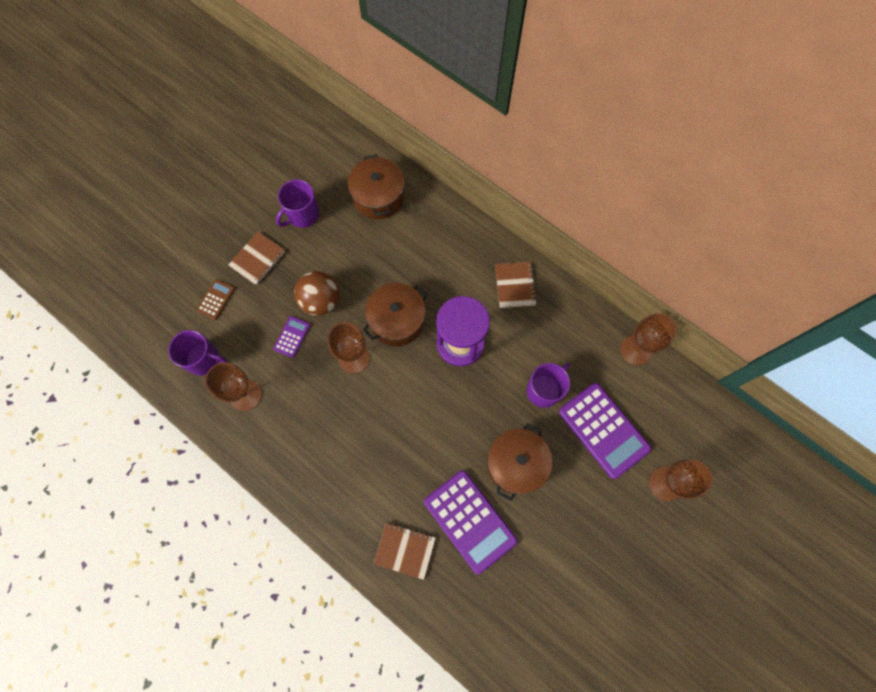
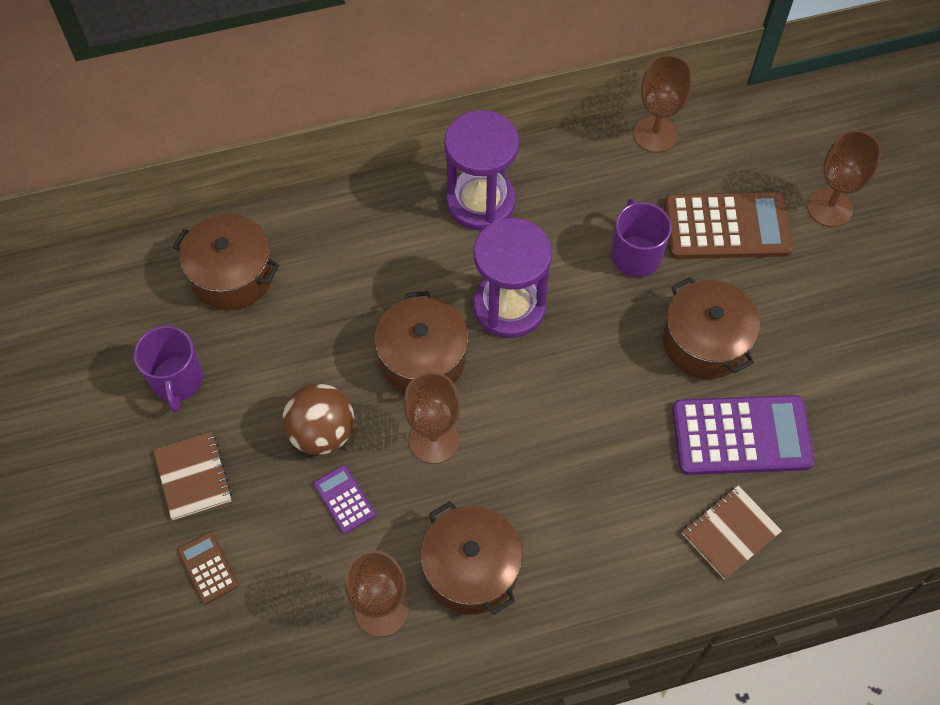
camera: 55 degrees left, 10 degrees down
(204, 359) = (286, 636): purple mug -> none
(294, 424) = (471, 569): none -> brown pot
(515, 285) = (480, 202): brown notebook -> purple hourglass
(603, 430) = (727, 227): purple calculator -> brown calculator

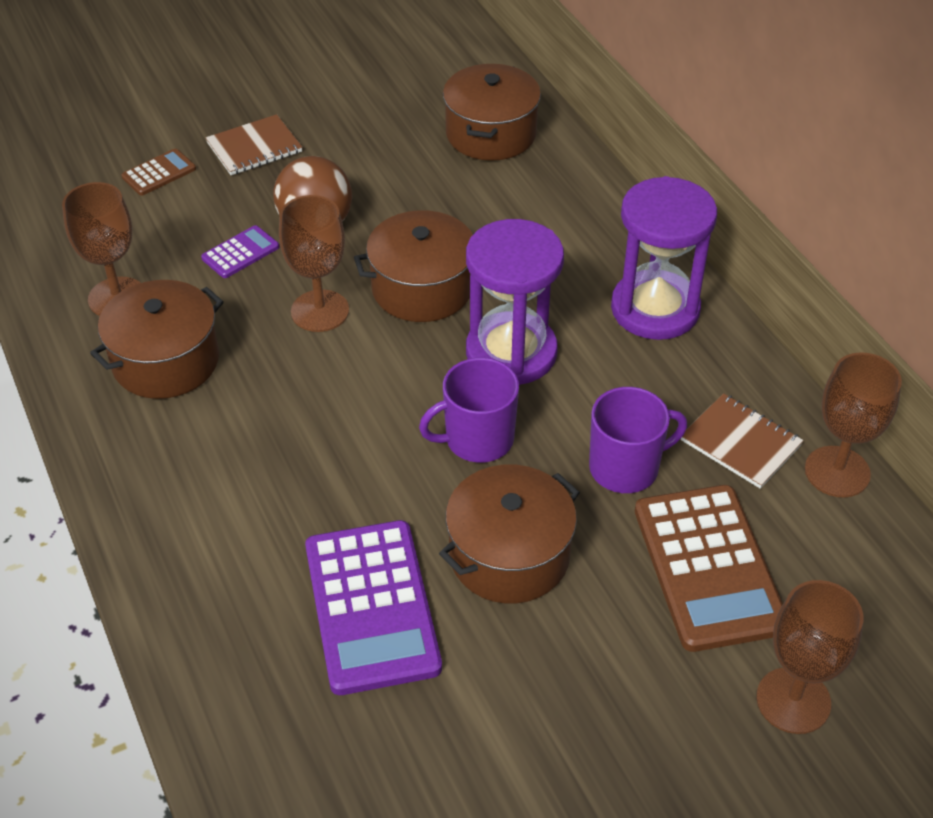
camera: 80 degrees right, 15 degrees down
(177, 381) = (358, 119): purple mug -> purple mug (477, 439)
(730, 533) = (227, 603): brown notebook -> brown notebook (740, 443)

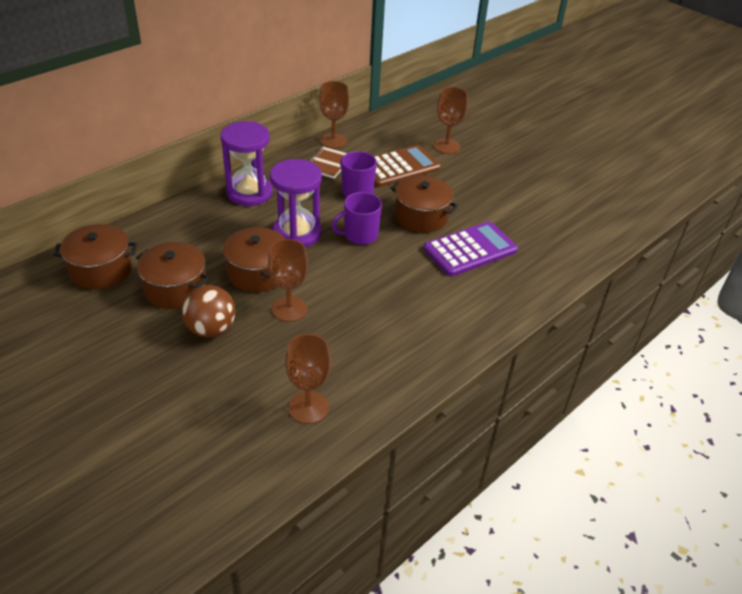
camera: 110 degrees left, 5 degrees down
(159, 173) = (167, 430): brown calculator -> none
(166, 361) = (354, 364): brown pot -> brown pot (175, 288)
(240, 253) = (247, 358): purple calculator -> none
(254, 147) = (128, 383): brown notebook -> none
(477, 439) = (360, 235): purple mug -> purple mug turned 105 degrees clockwise

